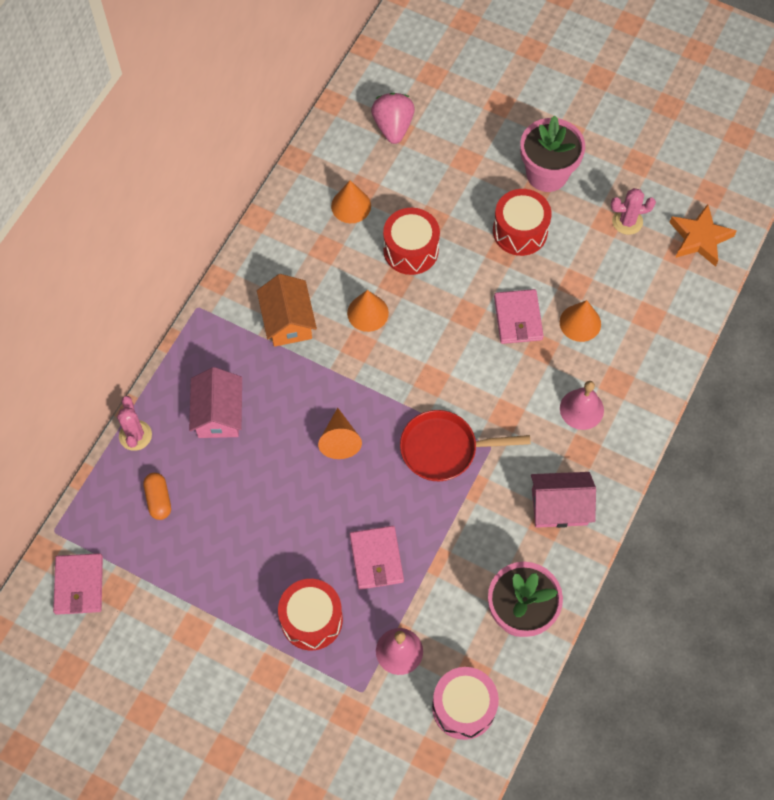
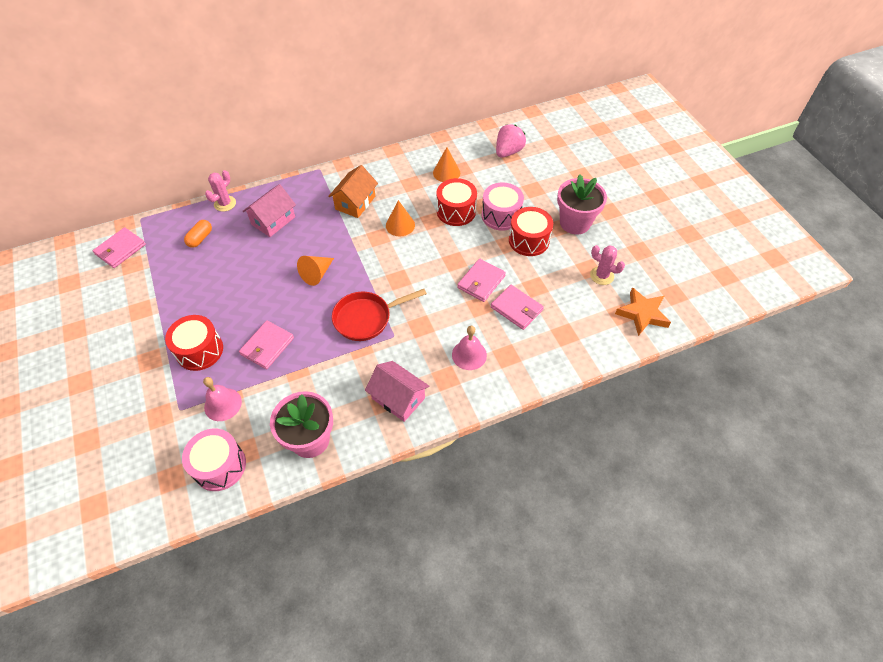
camera: 40 degrees right, 10 degrees down
(444, 449) = (366, 318): red pan -> red pan turned 60 degrees counterclockwise
(463, 220) = (501, 215): none -> pink drum
(580, 323) = (516, 308): orange cone -> pink wallet

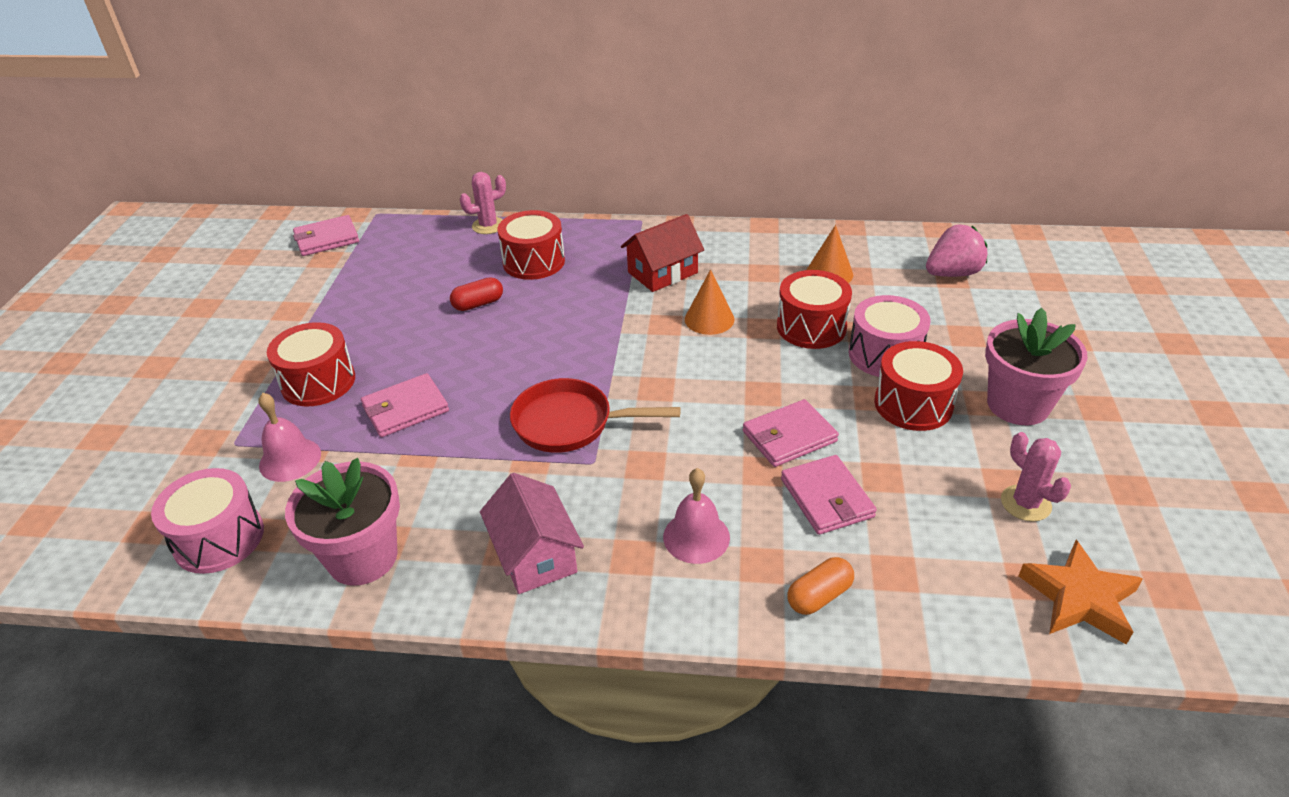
camera: 30 degrees right, 15 degrees down
(200, 238) = (427, 255): orange capsule -> orange capsule (819, 596)
(260, 262) = (478, 304): none -> red capsule
(273, 220) = (534, 262): pink house -> red drum
(317, 274) = (542, 342): orange cone -> none
(355, 202) = (662, 272): orange house -> red house

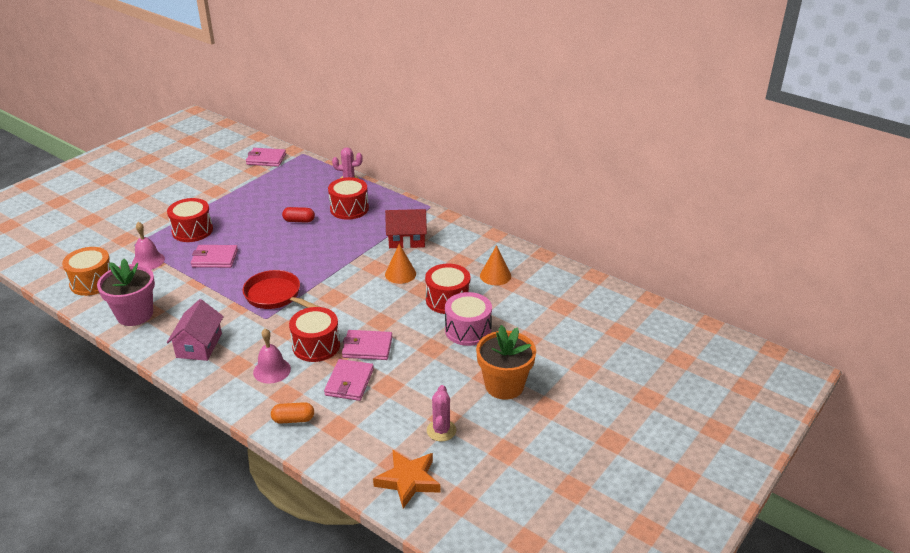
camera: 30 degrees right, 5 degrees down
(219, 538) = (92, 282): pink drum -> orange drum
(913, 404) = (449, 360): red drum -> red drum (316, 346)
(952, 273) = (567, 304): pink strawberry -> none
(1018, 405) = (504, 385): pink flower pot -> orange flower pot

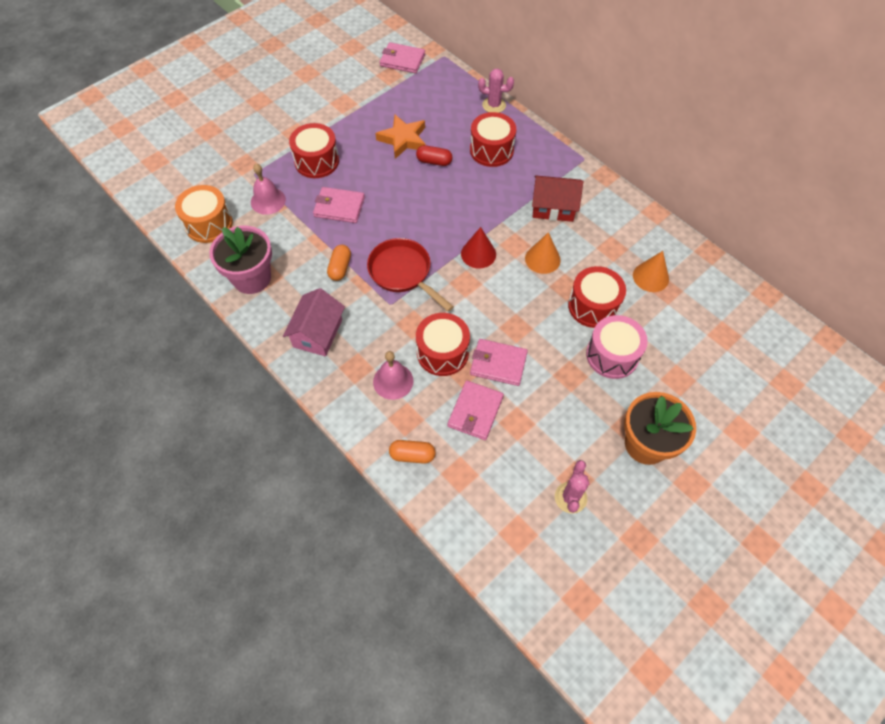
camera: 10 degrees right, 25 degrees up
(218, 299) = (340, 268): none -> orange capsule
(343, 276) = (478, 254): none -> red cone
(408, 481) = (529, 562): orange star -> orange star (403, 139)

